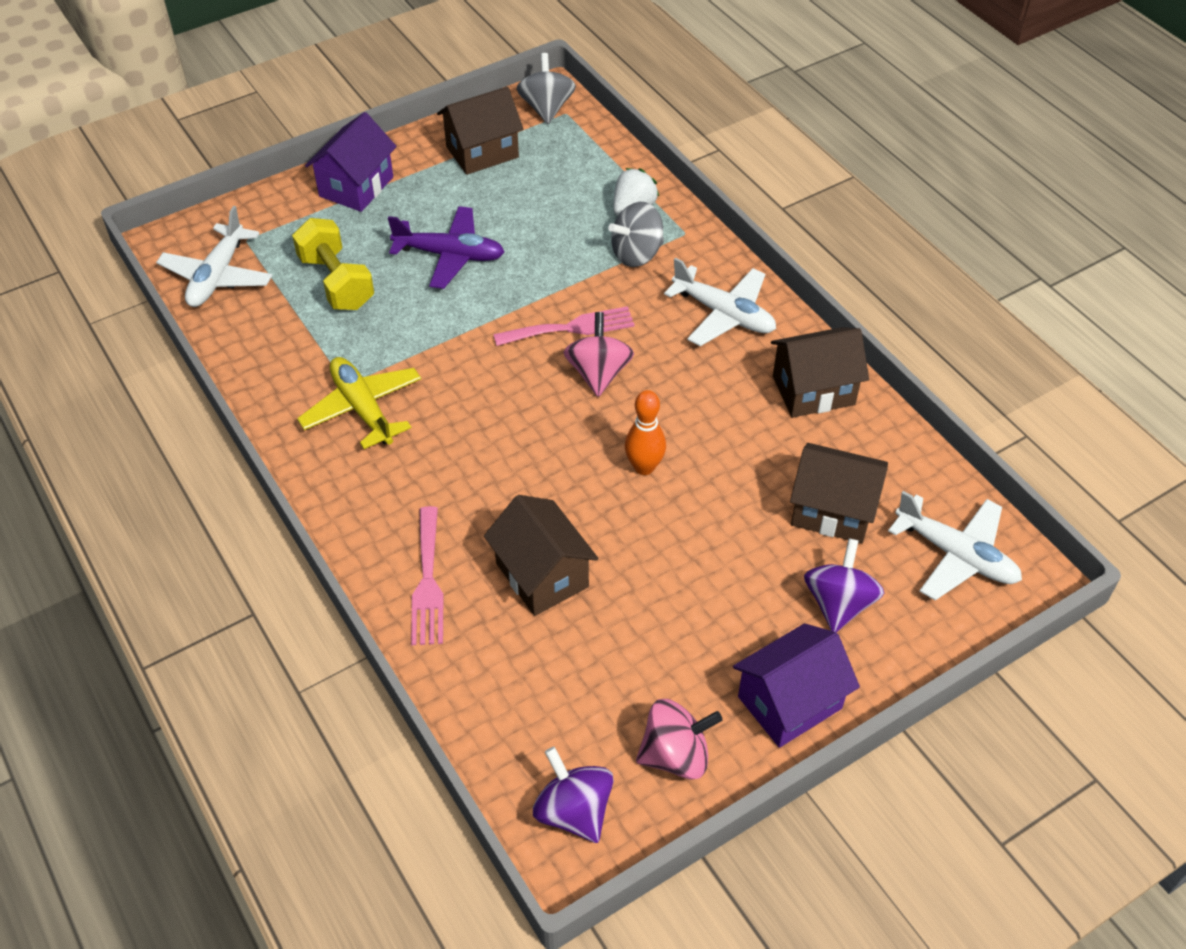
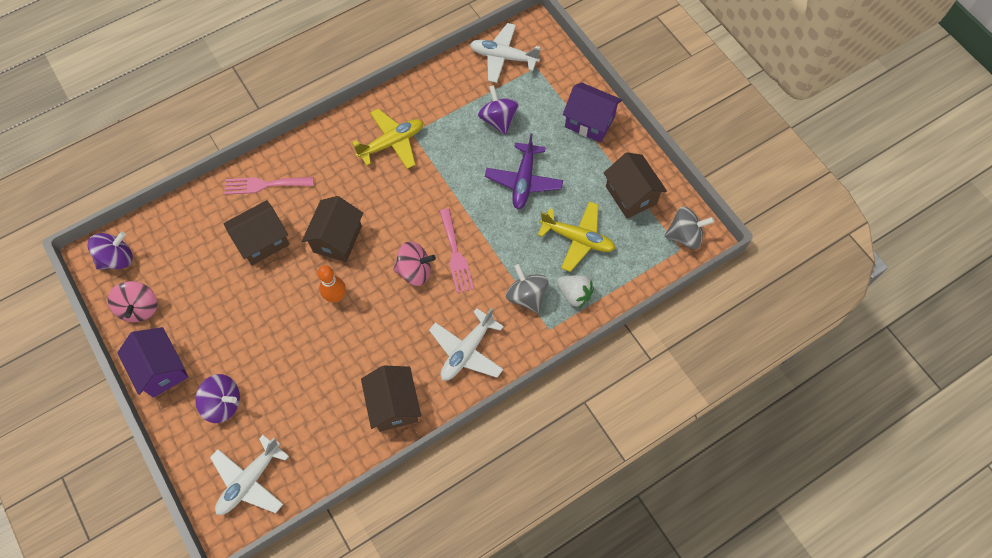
camera: 90 degrees right, 15 degrees up
(336, 282) = (498, 119): yellow dumbbell -> purple spinning top
(548, 203) = (577, 239): none -> yellow plane
(832, 511) = (292, 407): brown house -> brown house (337, 239)

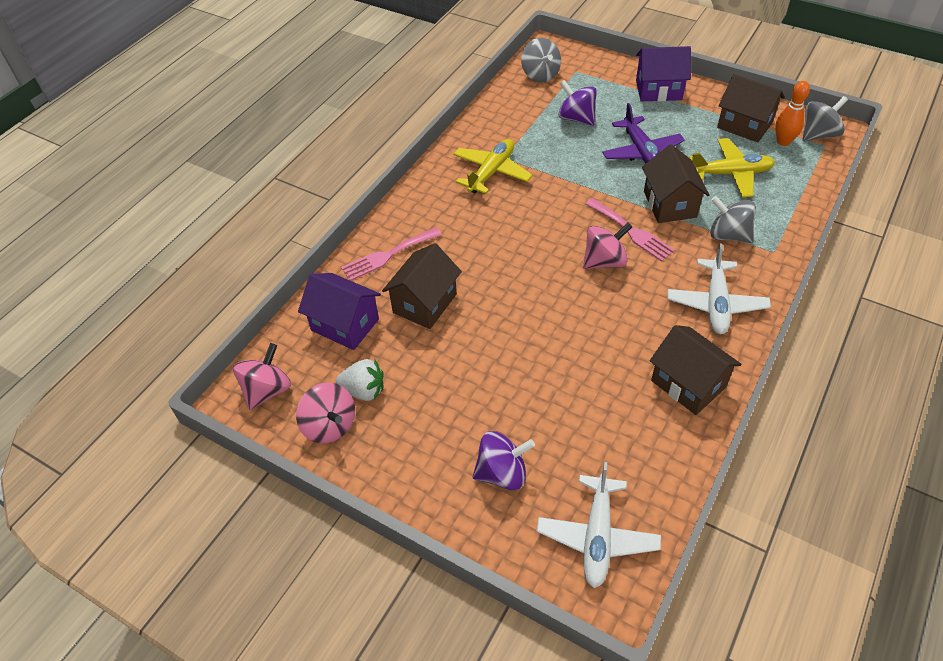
camera: 25 degrees left, 15 degrees down
(117, 259) = (267, 390): purple spinning top -> pink spinning top
(161, 369) = (402, 474): purple house -> purple house (345, 324)
(336, 296) = (544, 317): orange bowling pin -> orange bowling pin (783, 142)
(337, 239) = (503, 268): brown house -> brown house (669, 204)
(503, 57) = (540, 75): white plane -> grey spinning top
(574, 294) = (769, 215): white strawberry -> white strawberry (364, 390)

